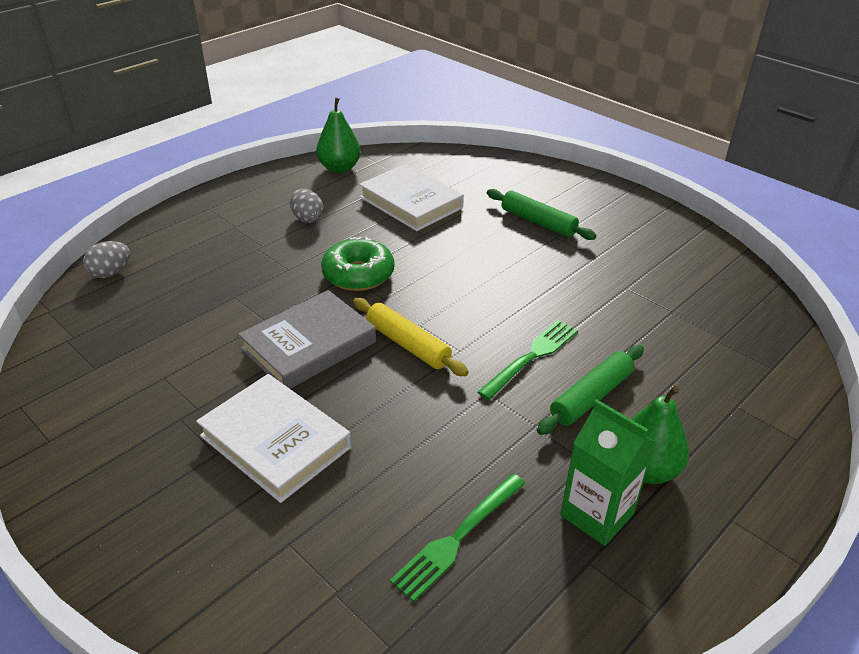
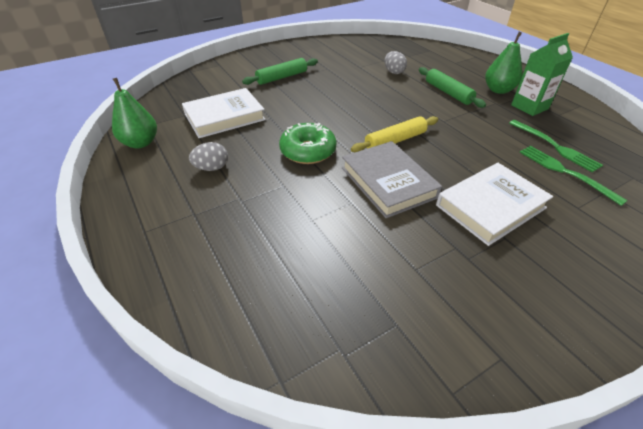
camera: 75 degrees left, 5 degrees up
(110, 273) = (228, 317): grey egg -> grey egg (394, 72)
(532, 356) = (413, 102): green fork -> green fork (564, 172)

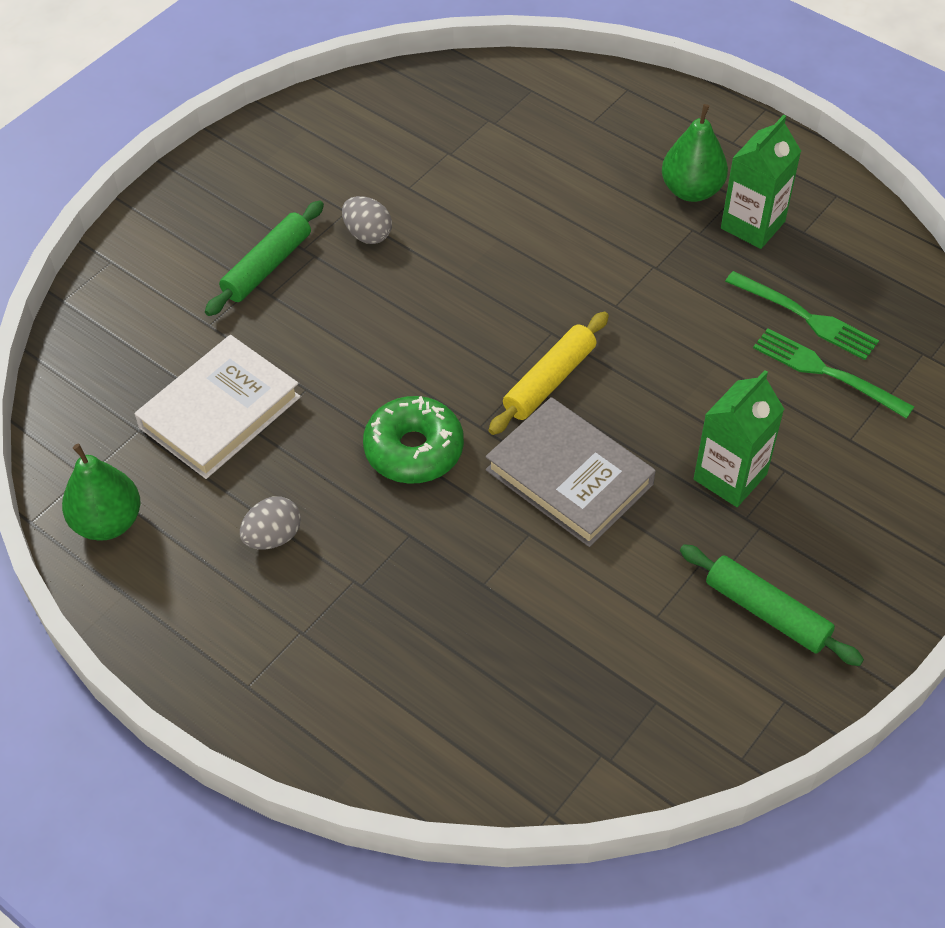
camera: 20 degrees left, 10 degrees up
(394, 72) = (483, 187): grey egg -> grey egg (368, 234)
(448, 93) = (604, 224): green rolling pin -> green rolling pin (767, 612)
(490, 206) = (730, 477): white book -> green carton

